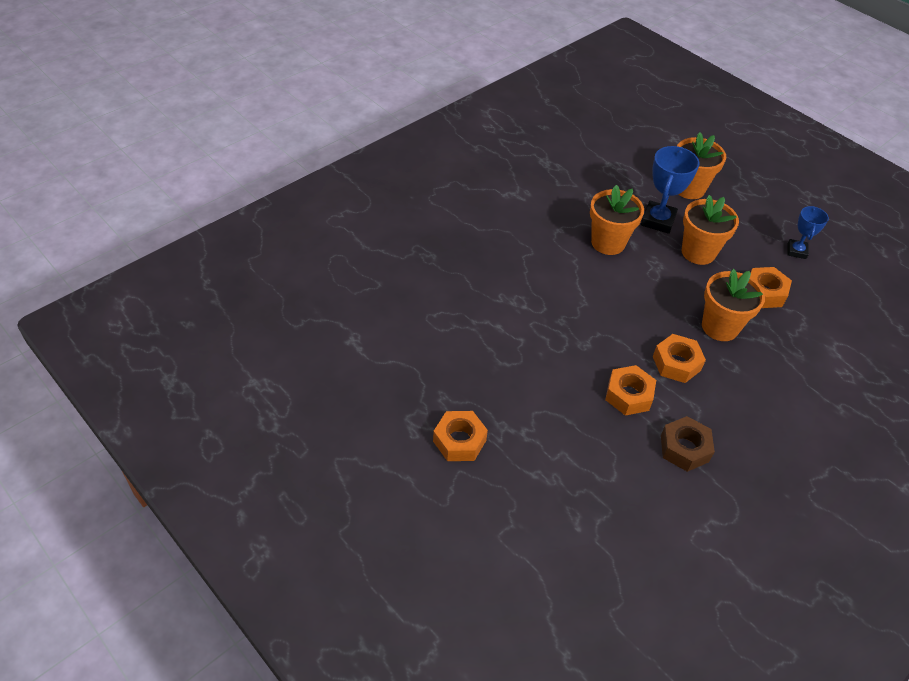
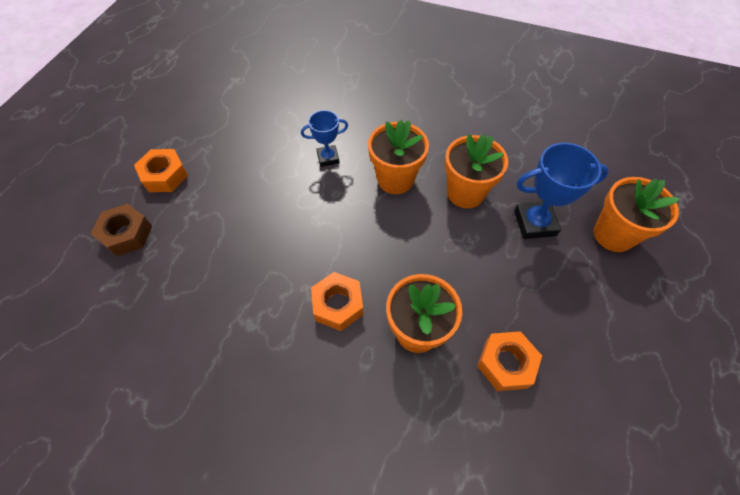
camera: 65 degrees right, 10 degrees up
(628, 395) = (273, 276): orange nut -> none
(684, 448) = (227, 347): brown nut -> brown nut (126, 234)
(698, 252) = (517, 275): orange flower pot -> orange flower pot (395, 179)
(796, 251) = (611, 382): blue trophy -> blue trophy (328, 158)

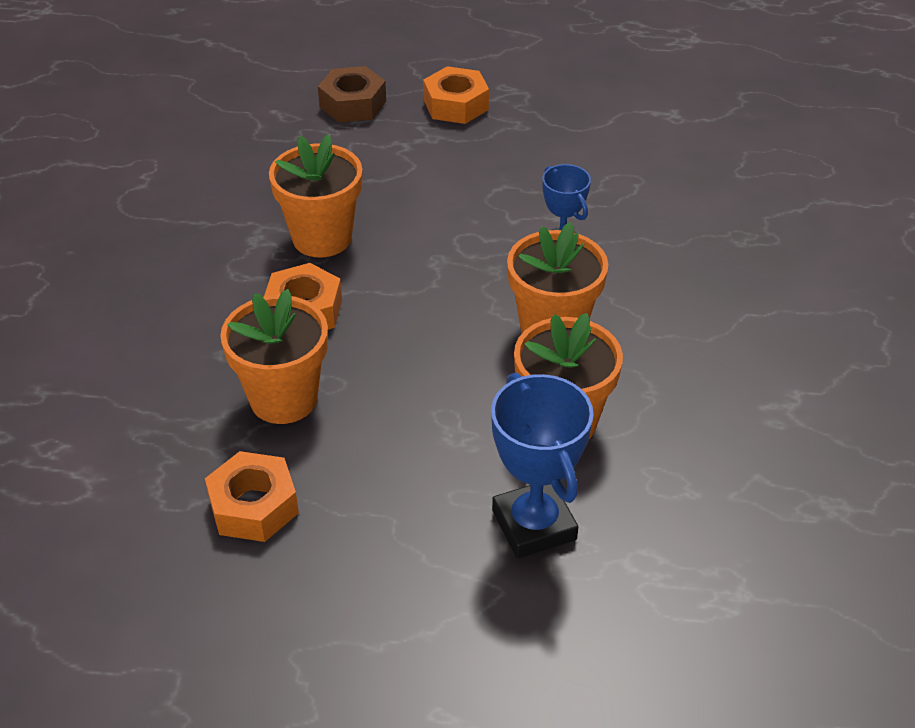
camera: 75 degrees right, 15 degrees down
(613, 235) = (553, 650): orange flower pot -> orange flower pot (322, 238)

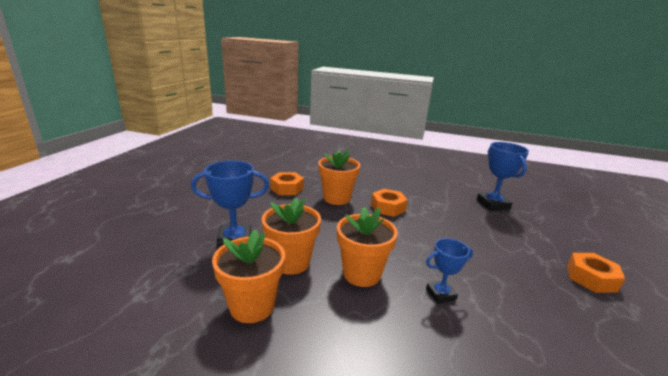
camera: 100 degrees right, 20 degrees down
(240, 163) = (493, 204): none -> blue trophy
(322, 238) = (439, 217): orange flower pot -> orange flower pot (252, 306)
(353, 104) = (565, 239): brown nut -> none

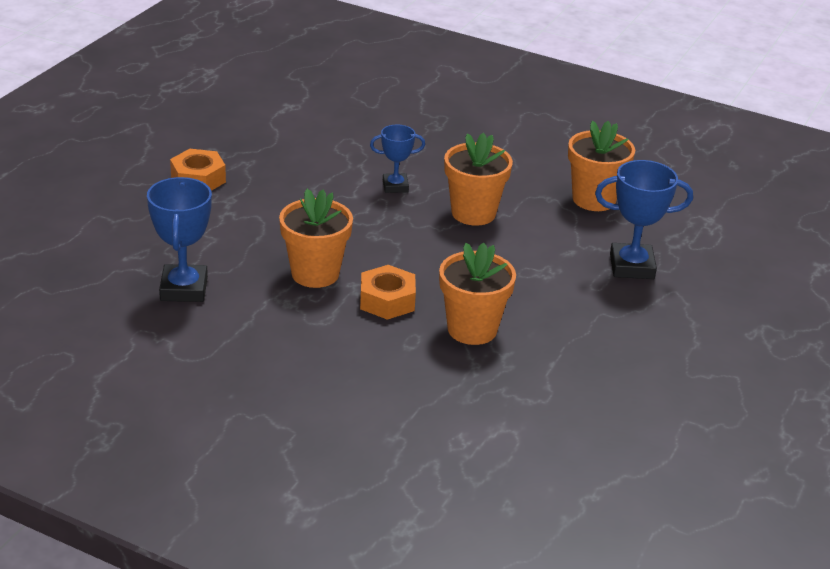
camera: 170 degrees left, 10 degrees up
(287, 188) = (564, 363): orange nut -> none
(291, 262) = (555, 233): orange flower pot -> orange flower pot (315, 273)

